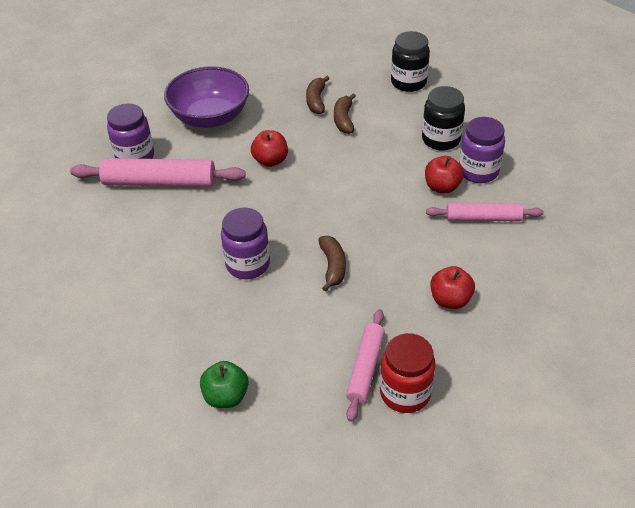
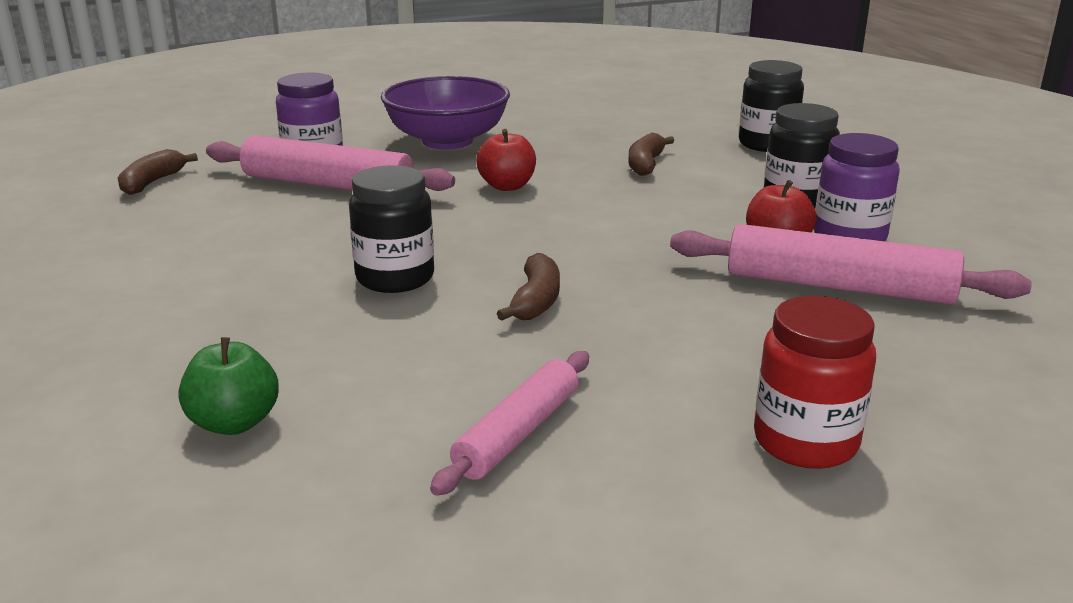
camera: 15 degrees right, 20 degrees down
(248, 264) = (395, 278): purple jar -> black jar
(316, 100) = (613, 144): brown banana -> brown banana (152, 182)
(405, 393) = (577, 482): red jar -> red jar (805, 442)
(450, 300) = (732, 372): red apple -> none
(483, 218) = (838, 286): pink rolling pin -> pink rolling pin, size x1.59

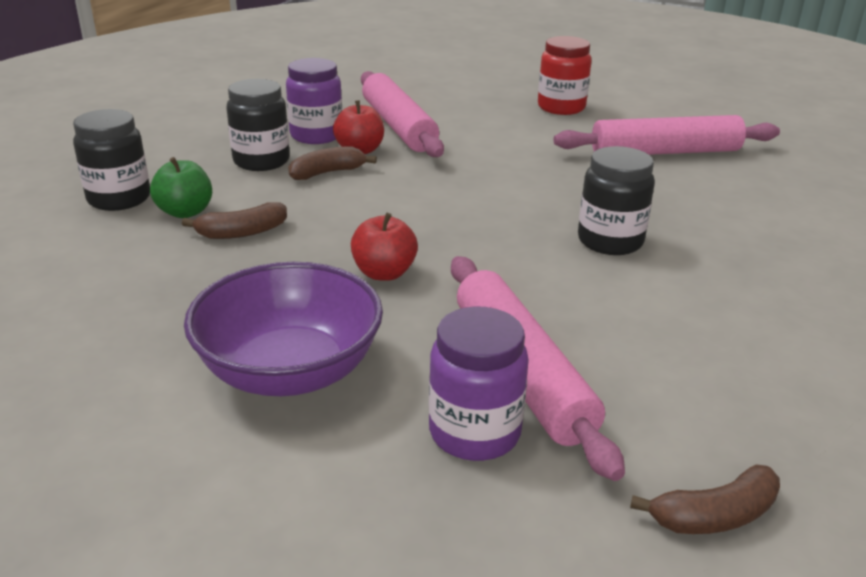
camera: 130 degrees left, 5 degrees up
(234, 423) = (797, 210): green apple -> green apple (185, 212)
(518, 433) = (665, 152): pink rolling pin -> pink rolling pin, size x1.59
(536, 301) = (553, 189): brown banana -> brown banana (327, 173)

